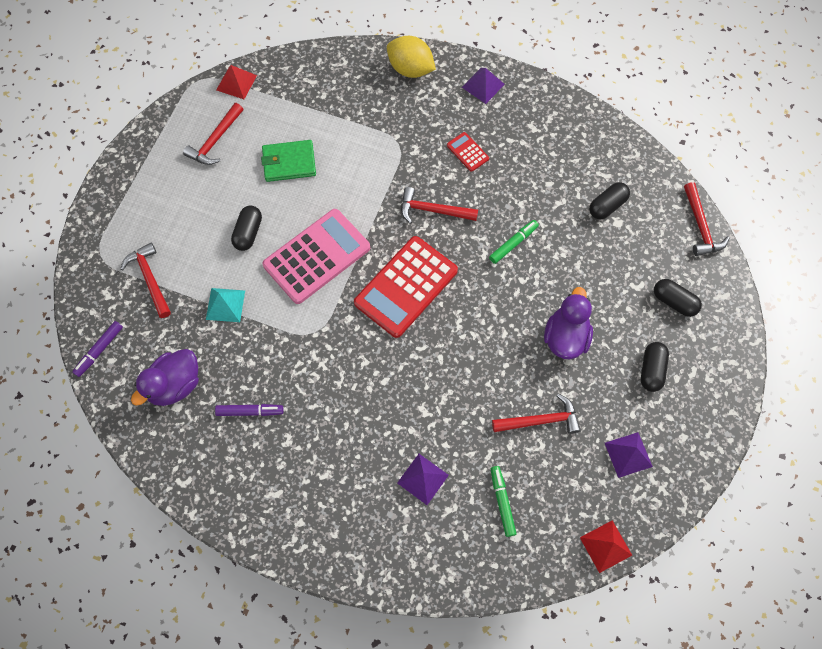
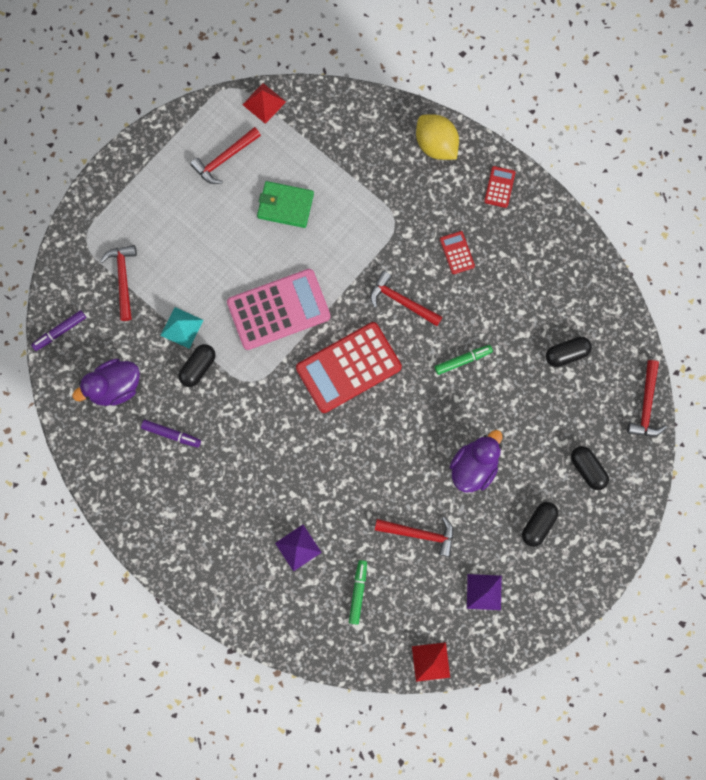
camera: 20 degrees right, 10 degrees up
(248, 233) = (225, 264): black capsule -> black capsule (198, 367)
(483, 85) = (499, 187): purple pyramid -> red calculator

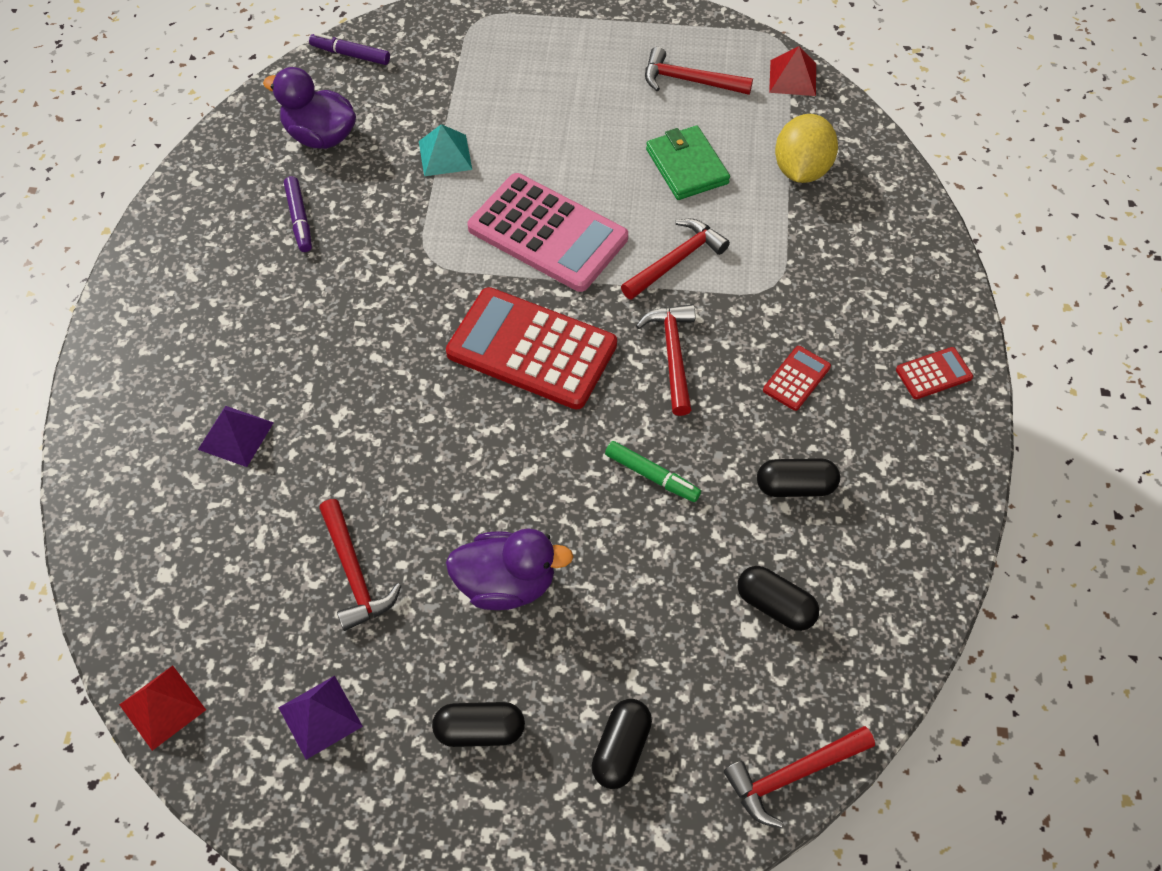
camera: 55 degrees right, 20 degrees down
(123, 279) = (460, 73): red hammer -> red hammer (676, 260)
(198, 367) = (406, 198): black capsule -> black capsule (795, 487)
(358, 592) = (215, 545): green marker -> none
(436, 145) = (916, 270): yellow lemon -> yellow lemon (801, 170)

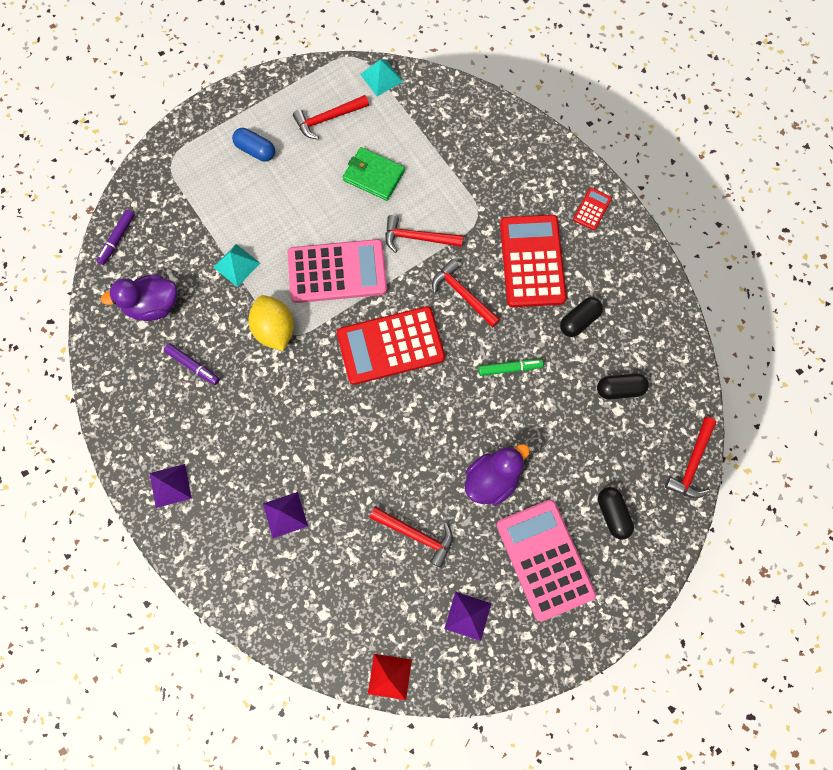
camera: 40 degrees left, 15 degrees up
(154, 316) = (170, 485): none -> purple pyramid
(350, 54) = (117, 239): purple marker -> purple marker turned 45 degrees counterclockwise
(480, 731) = (545, 559): black capsule -> pink calculator
(578, 62) = (255, 150): none -> blue capsule
(676, 260) = (417, 238): red hammer -> red hammer turned 90 degrees counterclockwise
(792, 77) = (381, 77): red pyramid -> turquoise pyramid
(796, 378) = (532, 261): red calculator -> red calculator, size x2.29
(801, 170) = (434, 134): yellow lemon -> yellow lemon (274, 330)

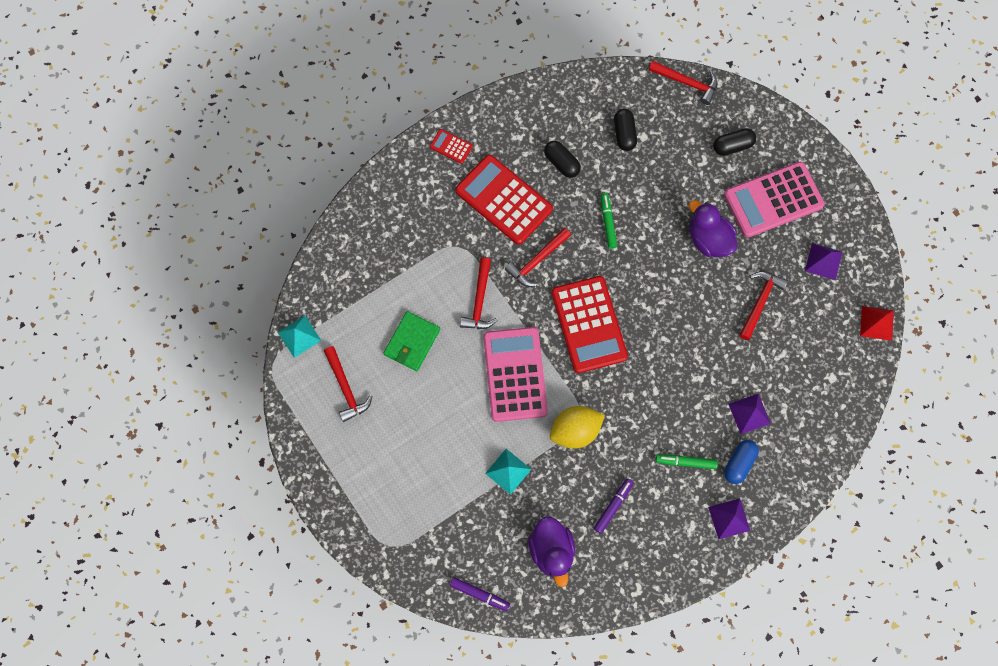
camera: 90 degrees left, 0 degrees up
(234, 442) = (686, 462): none -> green marker
(255, 150) = (380, 459): blue capsule -> blue capsule (739, 463)
(532, 261) = (504, 200): red calculator -> red calculator turned 45 degrees clockwise

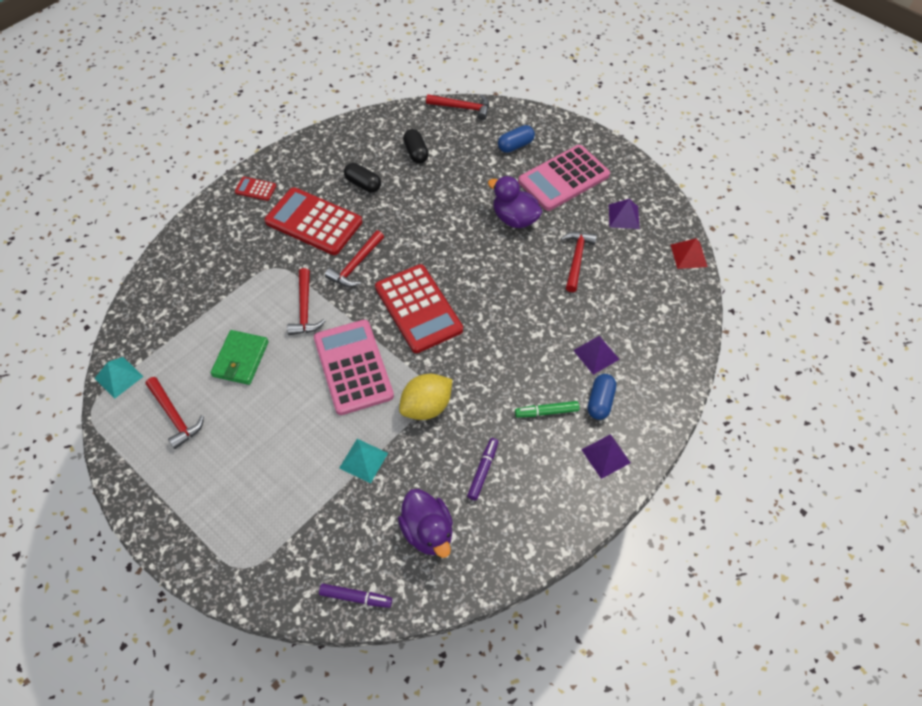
camera: 15 degrees left, 15 degrees down
(608, 222) = (417, 222): green marker -> none
(732, 146) = (515, 145): black capsule -> blue capsule

